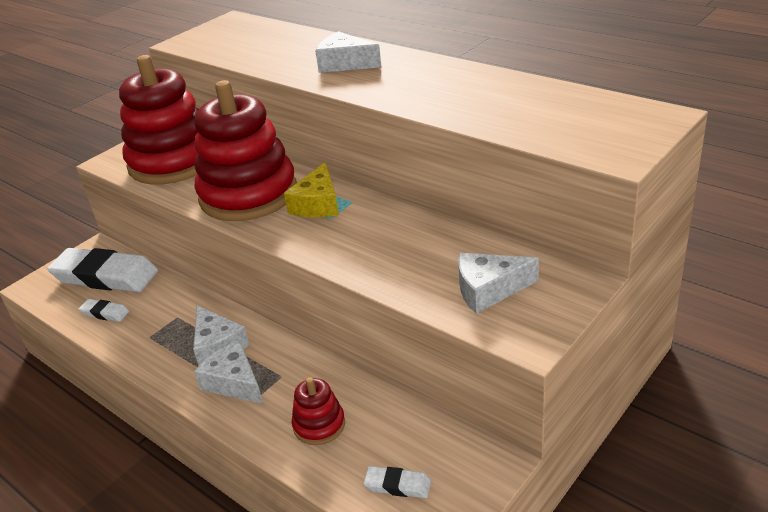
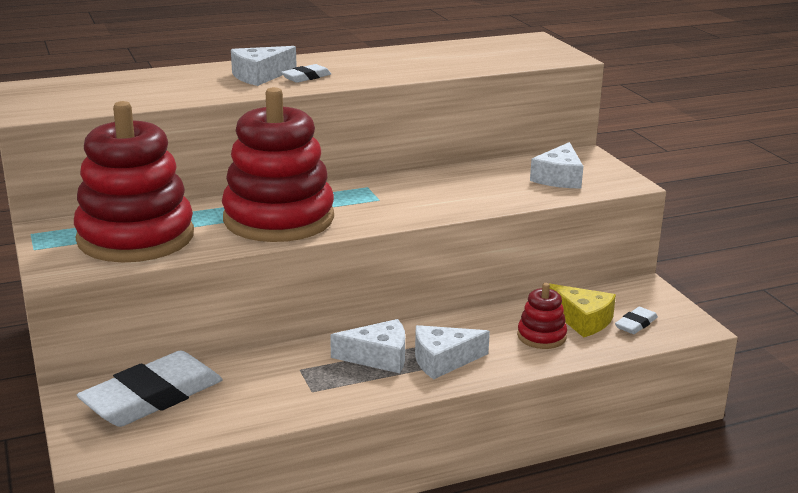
camera: 65 degrees left, 10 degrees down
(105, 313) = (229, 409): white eraser -> white eraser (306, 77)
(318, 204) = (348, 198): yellow cheese -> yellow cheese (582, 320)

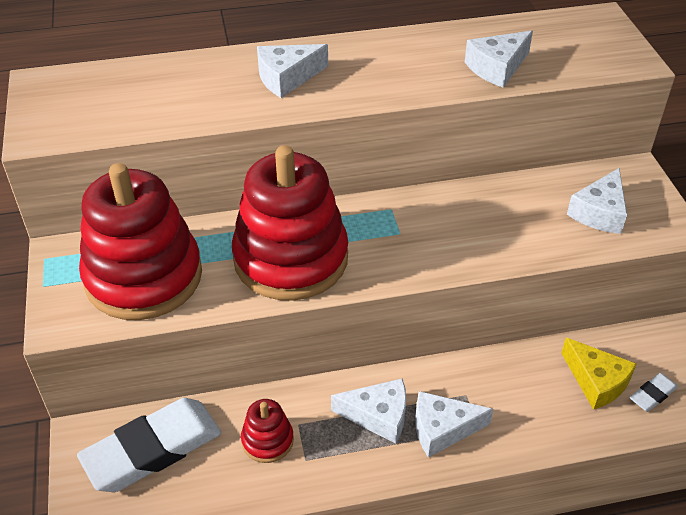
camera: 10 degrees right, 20 degrees up
(306, 77) = (336, 84): white eraser -> none
(449, 64) = (497, 67): none -> white cheese
(541, 336) = (549, 403): red stacking toy -> red stacking toy (267, 440)

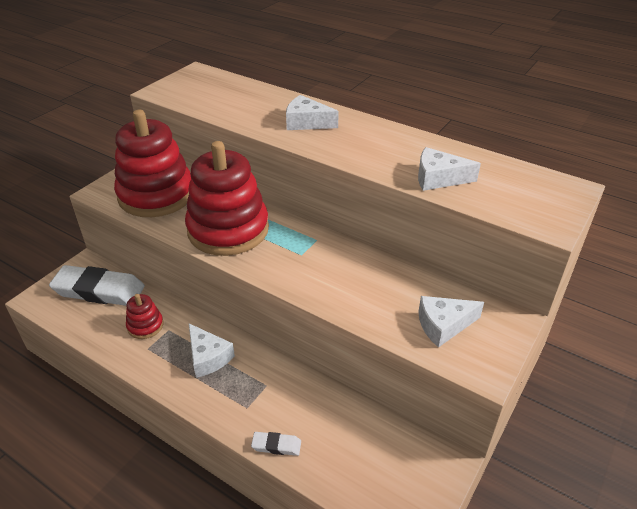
camera: 45 degrees right, 5 degrees down
(442, 429) = (228, 391): white cheese -> none
(596, 381) = (352, 443): yellow cheese -> none
(652, 394) = (377, 483): white eraser -> white eraser (276, 445)

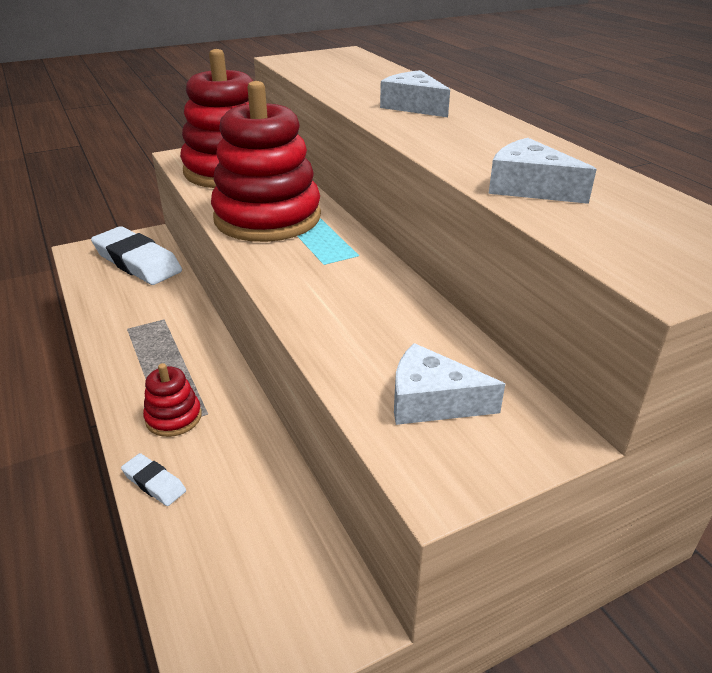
camera: 30 degrees right, 5 degrees down
(145, 326) = (146, 307): red stacking toy -> red stacking toy (173, 417)
(208, 357) = (175, 359): white cheese -> none

